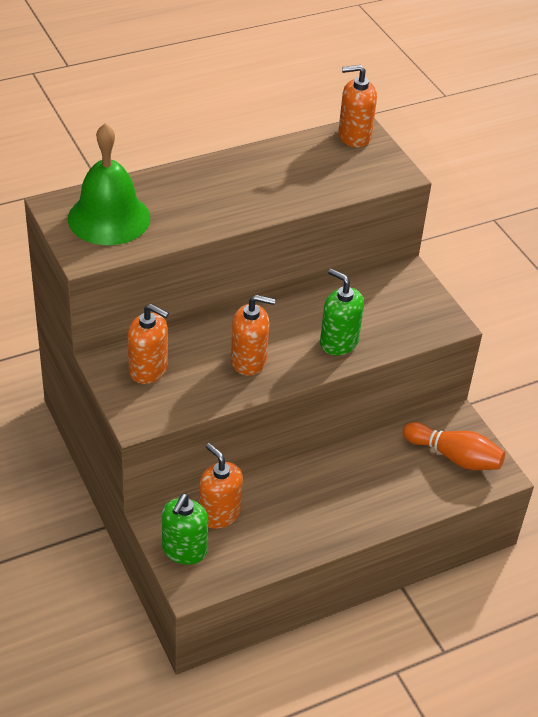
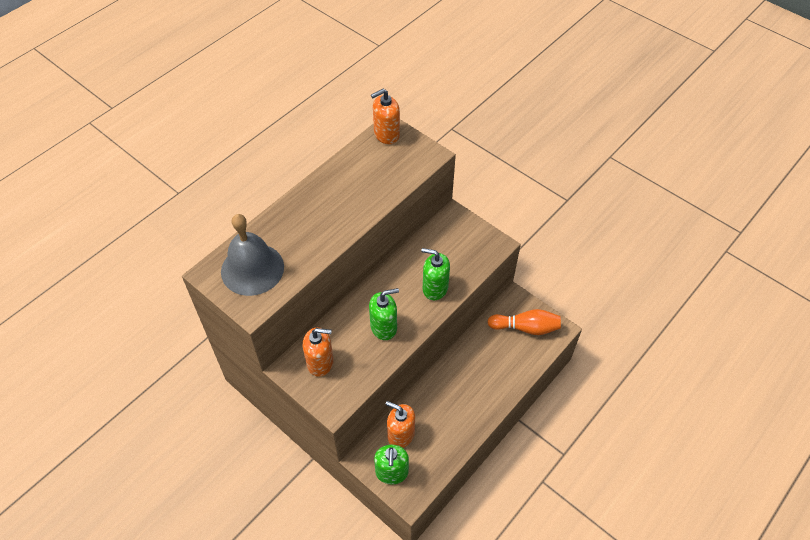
camera: 20 degrees left, 10 degrees up
(109, 218) = (252, 269): green bell -> grey bell
(248, 361) = (384, 327): orange soap dispenser -> green soap dispenser

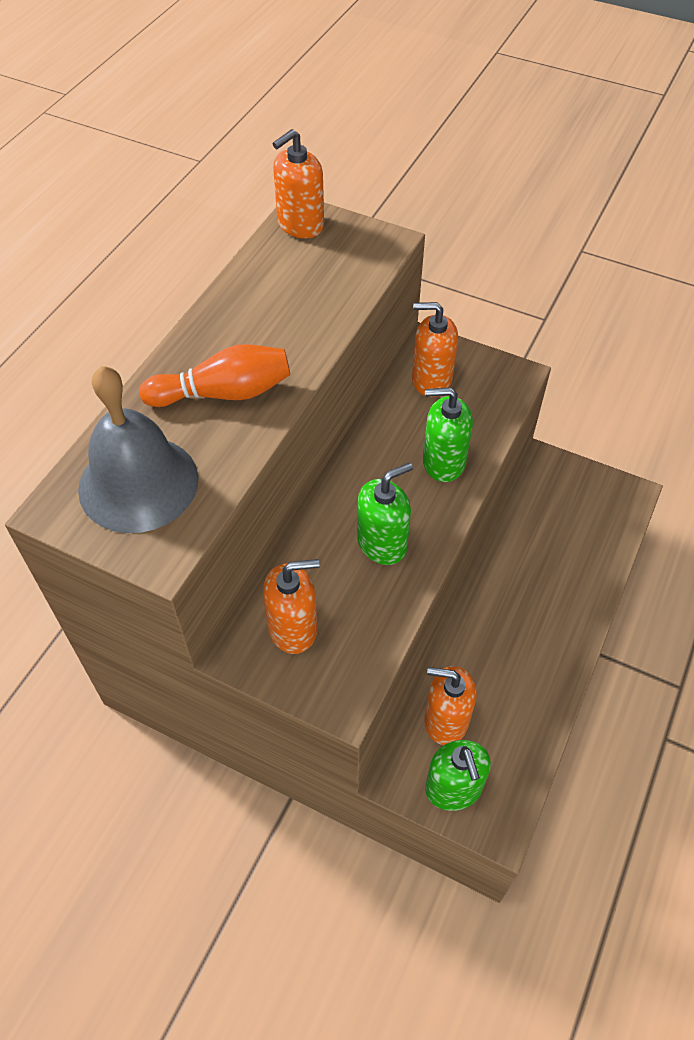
camera: 15 degrees left, 0 degrees up
(446, 237) = (431, 380): none -> orange soap dispenser
(526, 328) = (579, 503): orange bowling pin -> orange bowling pin (224, 393)

